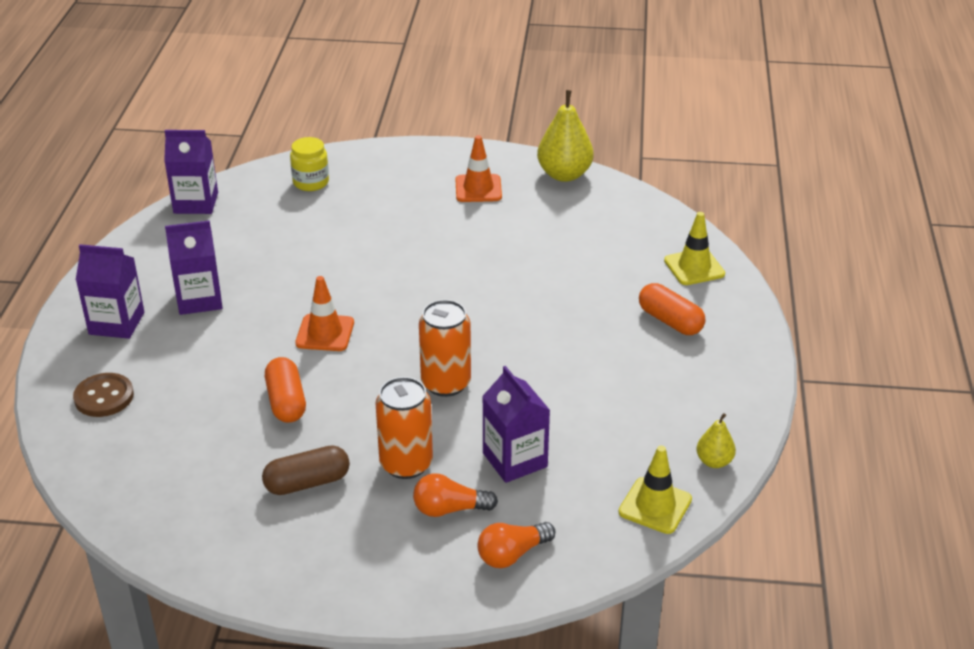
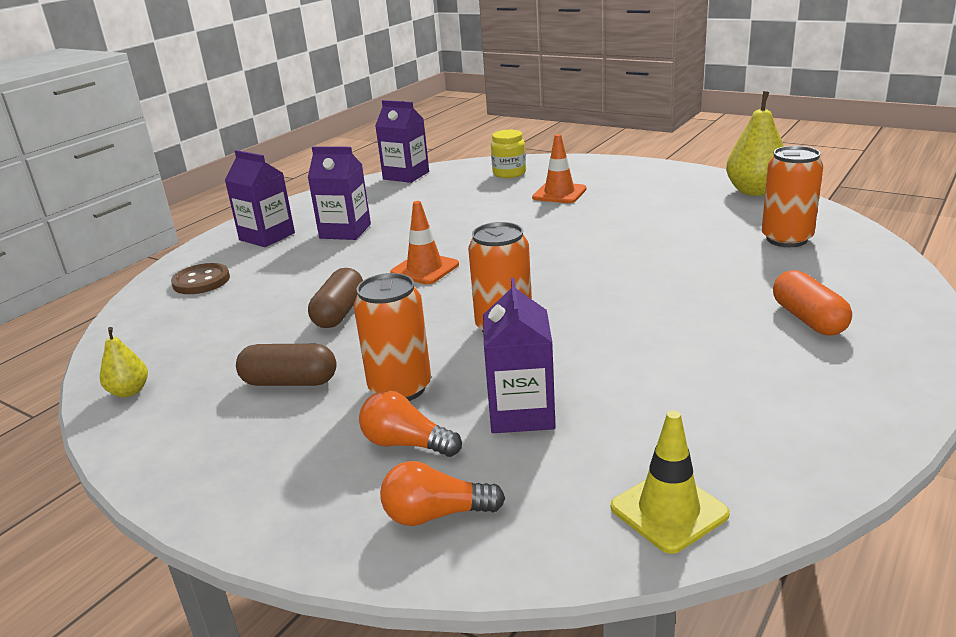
camera: 30 degrees right, 10 degrees down
(286, 402) = (339, 313): orange capsule -> brown capsule
(478, 189) = (658, 192): orange traffic cone -> orange traffic cone (559, 193)
(617, 234) = (786, 239): none -> orange can
(694, 267) = (867, 277): yellow traffic cone -> none
(714, 461) = (790, 479): yellow pear -> yellow pear (129, 391)

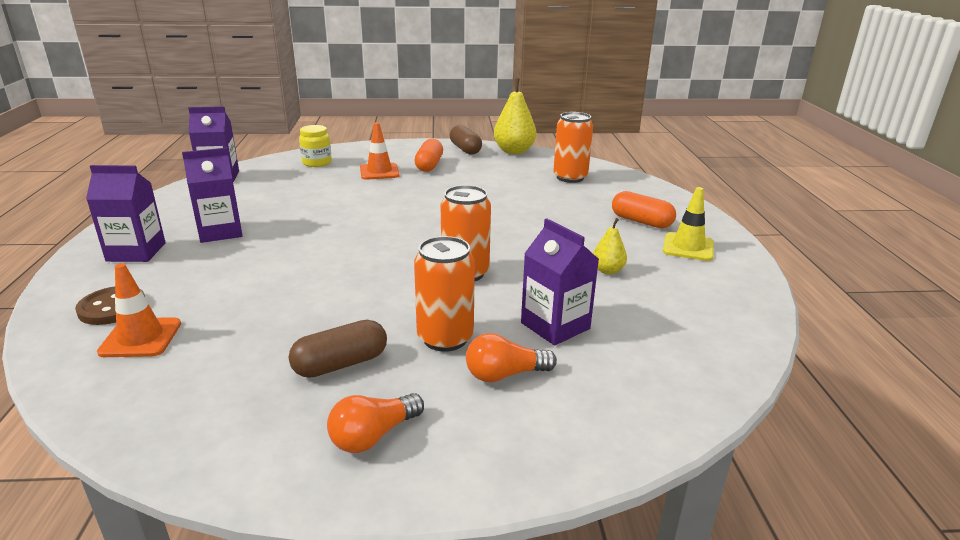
camera: 40 degrees left, 0 degrees up
(129, 391) = (172, 429): yellow pear -> yellow pear (607, 270)
(339, 313) = (310, 297): brown capsule -> brown capsule (465, 149)
(424, 269) = (342, 246): orange traffic cone -> orange traffic cone (141, 338)
(436, 514) = (591, 412): orange light bulb -> orange light bulb (373, 436)
(624, 194) = (429, 165): none -> orange capsule
(669, 511) = (714, 352): yellow traffic cone -> yellow traffic cone (688, 247)

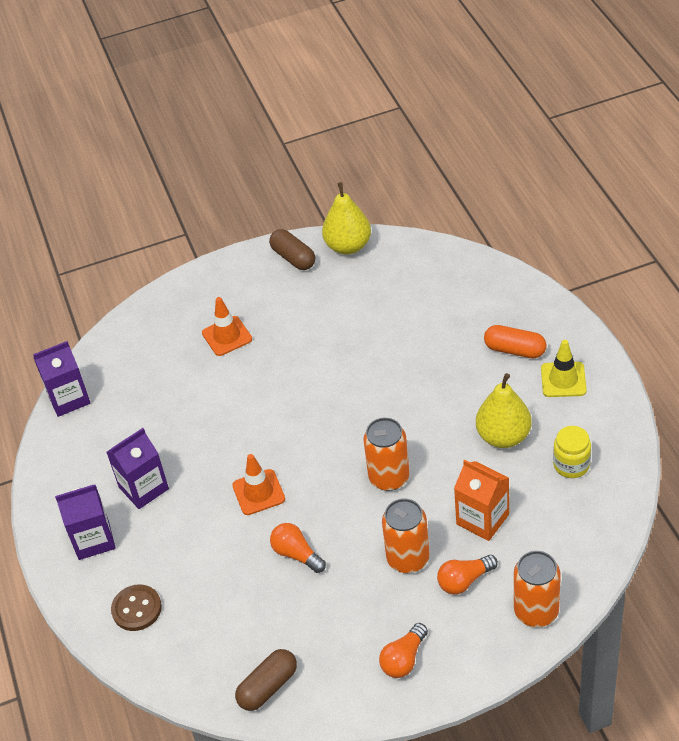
camera: 10 degrees left, 20 degrees up
(141, 338) = (187, 631): orange traffic cone -> orange traffic cone (258, 492)
(317, 163) = (150, 338): yellow jar -> yellow jar (571, 465)
(321, 306) = (296, 554): none -> orange light bulb
(340, 364) = (348, 608): brown capsule -> brown capsule (268, 687)
(429, 165) = (271, 306): orange capsule -> none
(555, 326) = (482, 519): purple carton -> orange carton
(570, 177) = (426, 286): orange can -> orange can (536, 611)
(607, 270) = (503, 436): yellow pear -> yellow pear, size x1.88

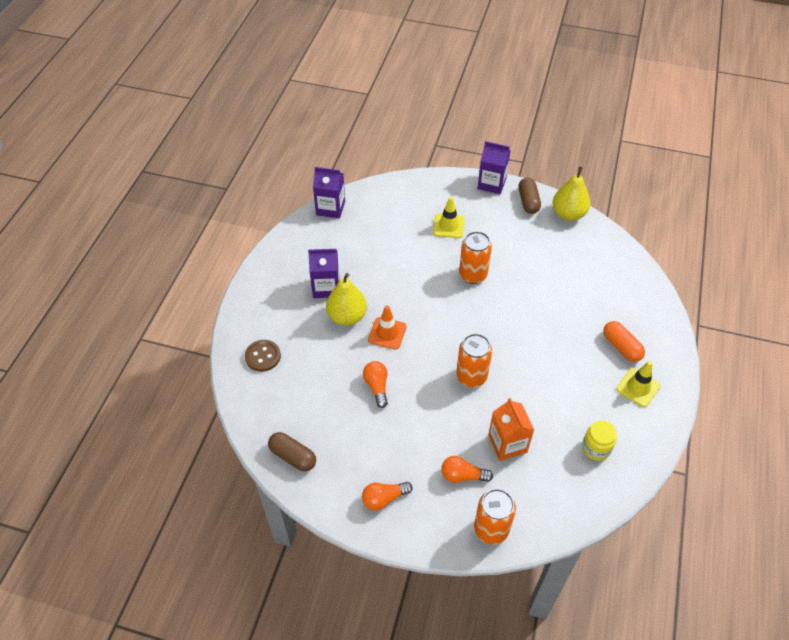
camera: 30 degrees right, 5 degrees up
(93, 539) = (274, 299): purple carton -> purple carton (491, 184)
(227, 336) = (448, 226): orange traffic cone -> yellow traffic cone
(268, 687) = (293, 456): brown capsule -> brown capsule turned 45 degrees clockwise
(408, 559) = (440, 436): orange can -> orange can (473, 275)
(503, 436) = (566, 399): yellow pear -> yellow pear (347, 316)

